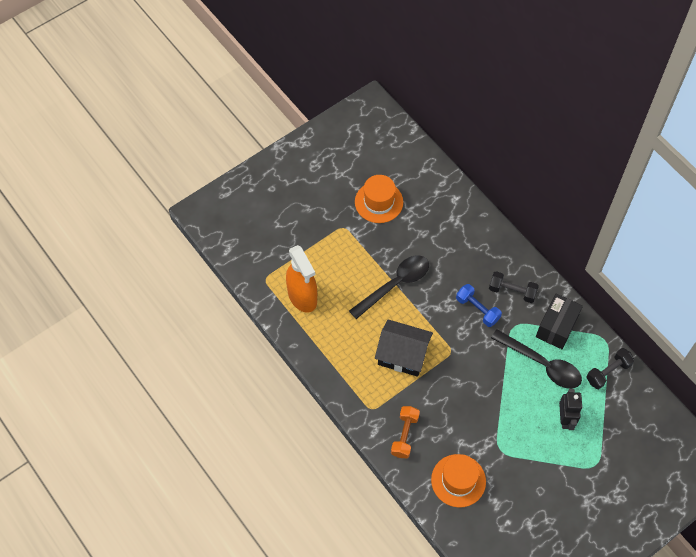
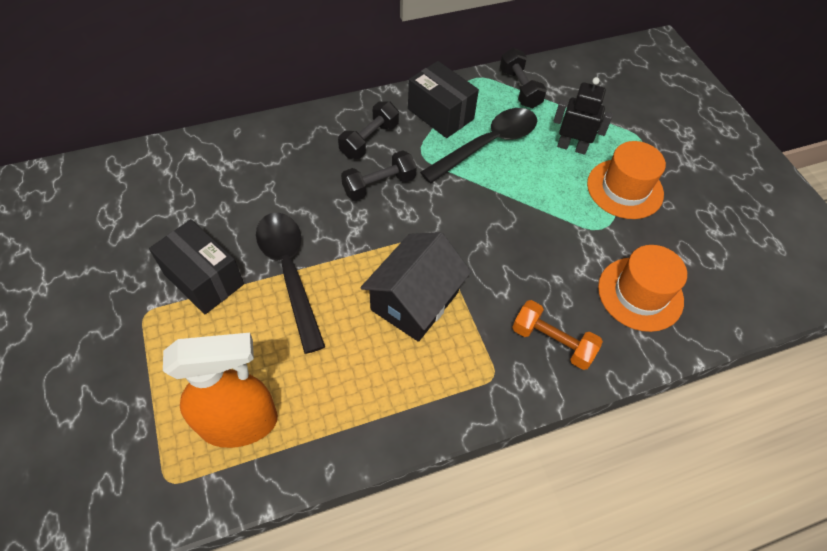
camera: 75 degrees left, 5 degrees down
(374, 245) = (204, 279): none -> black box
(378, 202) = (132, 248): orange hat -> orange hat (625, 189)
(477, 309) = (379, 185): blue dumbbell -> black dumbbell

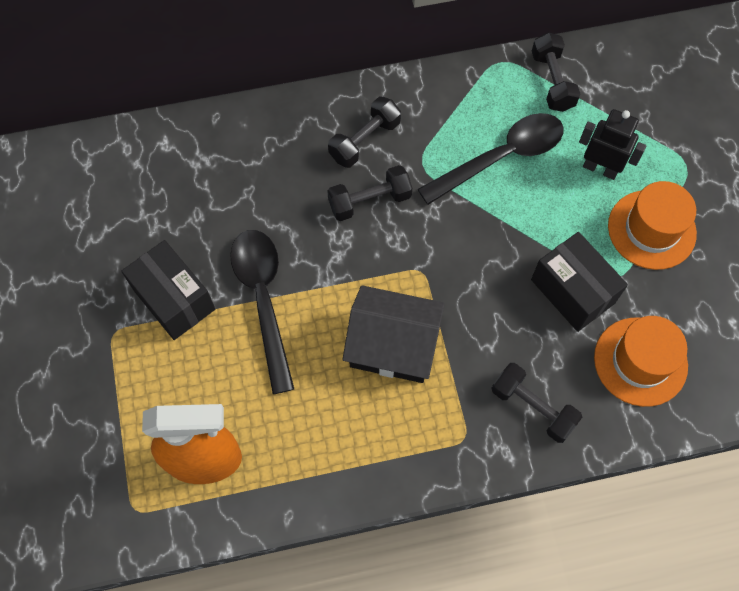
camera: 10 degrees right, 10 degrees up
(415, 301) = (393, 346): black house -> black house turned 60 degrees clockwise
(440, 114) = (451, 111): black box -> black box (572, 291)
(552, 342) = (533, 407): orange dumbbell -> black dumbbell

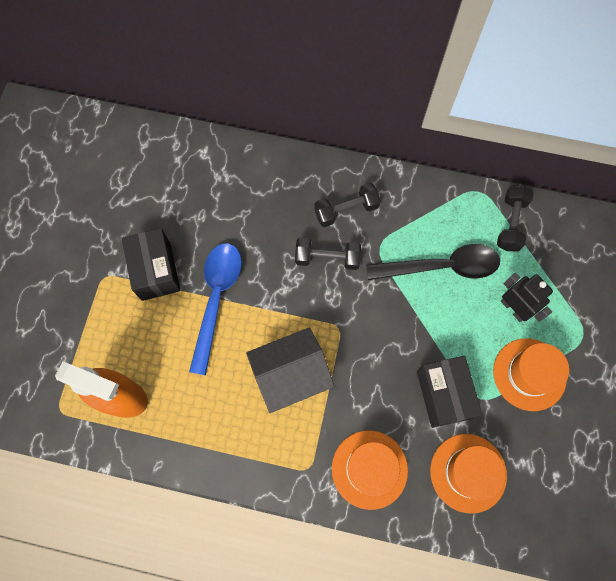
camera: 25 degrees right, 5 degrees up
(263, 299) = (216, 299): black spoon -> blue spoon
(393, 346) = (290, 375): black house -> black house turned 60 degrees counterclockwise
(533, 407) = (369, 469): black dumbbell -> orange hat

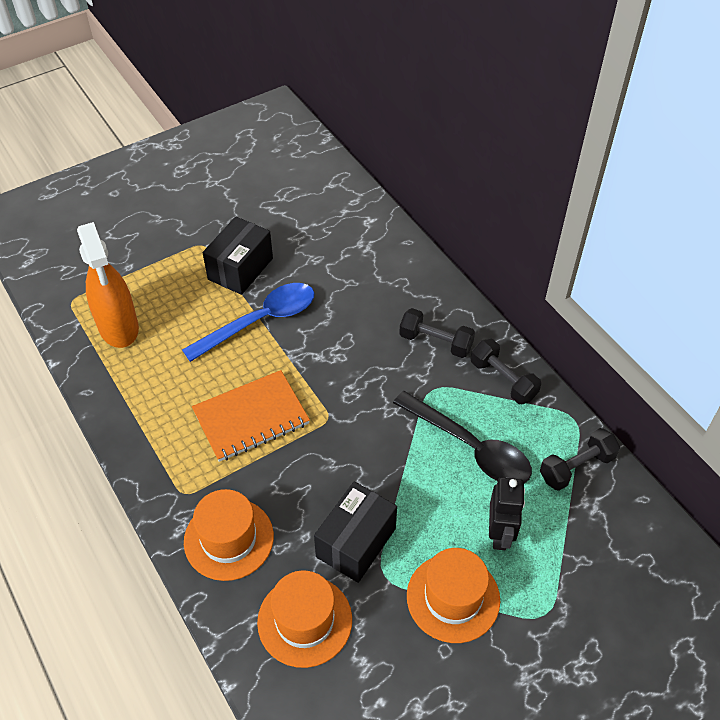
camera: 45 degrees right, 20 degrees down
(290, 375) = (251, 418): black house -> orange notebook
(327, 258) = (379, 363): black dumbbell -> black dumbbell (503, 380)

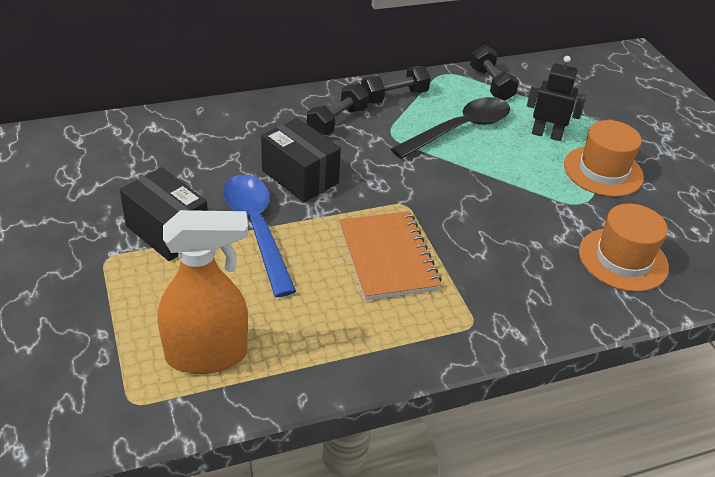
camera: 80 degrees left, 10 degrees down
(228, 539) = (533, 297): orange hat -> none
(356, 542) = (546, 213): black box -> black box (300, 177)

